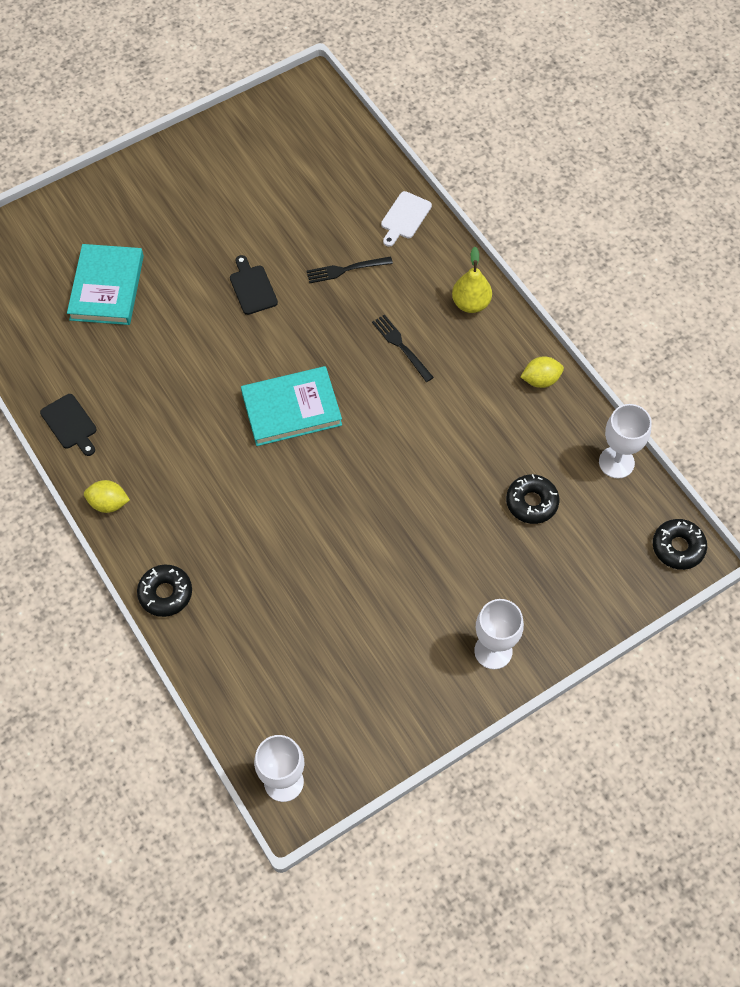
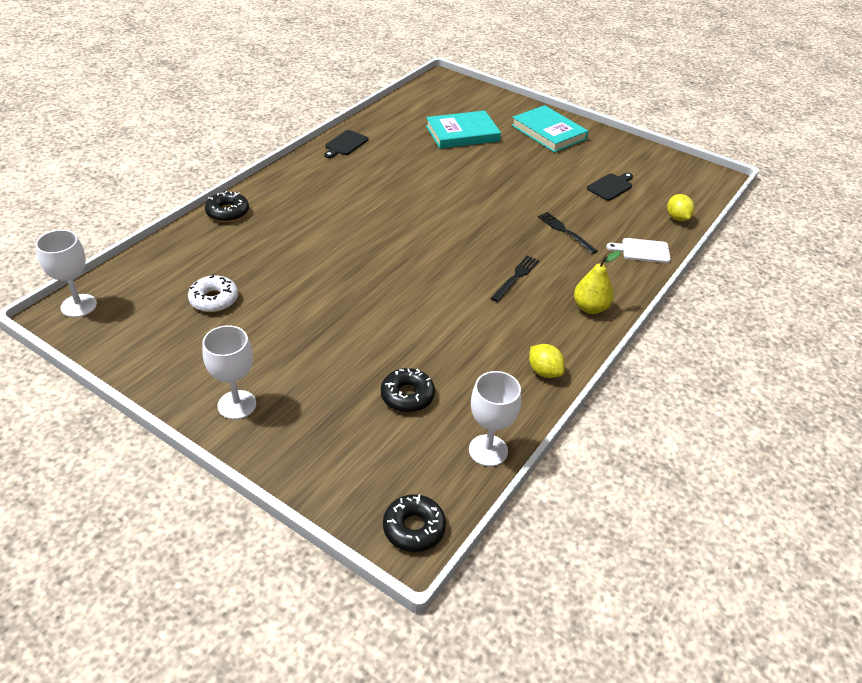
camera: 65 degrees right, 20 degrees down
(108, 503) = (290, 172): yellow lemon -> yellow lemon (677, 218)
(252, 287) = (511, 191): black cutting board -> black cutting board (611, 186)
(291, 409) = (417, 234): turquoise book -> turquoise book (548, 132)
(326, 640) = (214, 299): none -> white donut

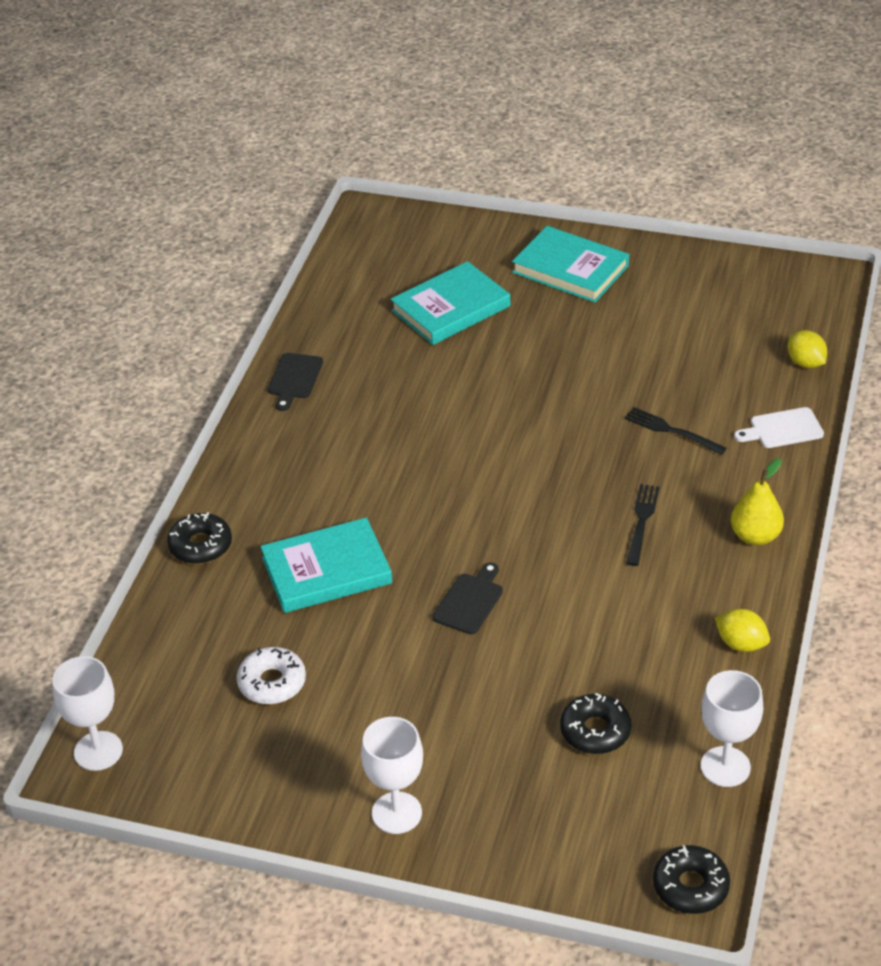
camera: 15 degrees left, 0 degrees up
(293, 247) = (326, 570): none -> turquoise book
(611, 186) = (697, 337): black cutting board -> black cutting board (470, 601)

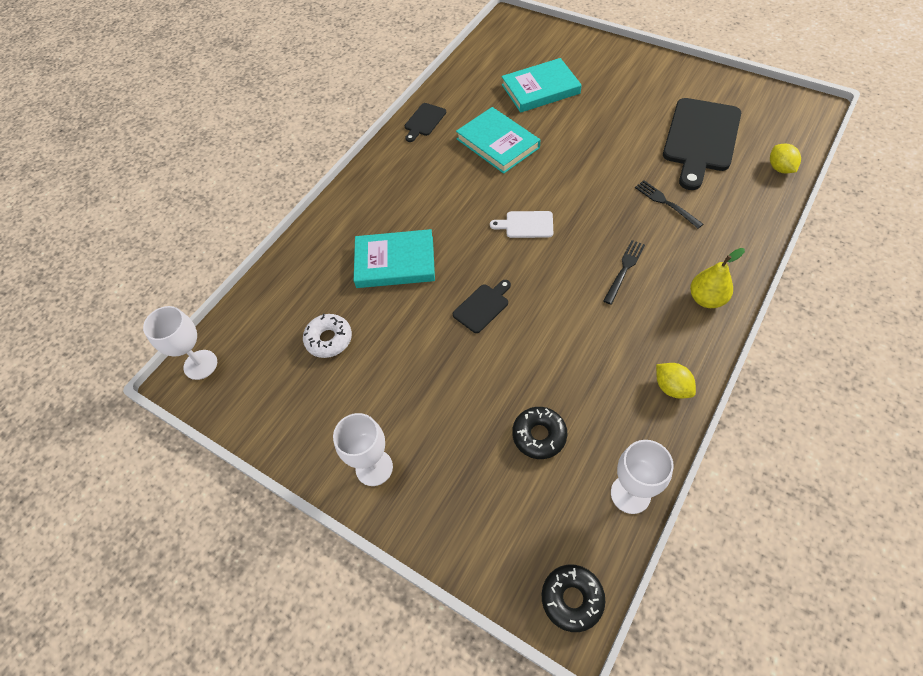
camera: 20 degrees right, 15 degrees up
(200, 545) = (323, 227): black donut -> none
(570, 269) = (629, 74): turquoise book -> turquoise book (498, 143)
(693, 341) = (700, 139): none -> black cutting board
(782, 429) = (749, 217): white cutting board -> white cutting board (526, 225)

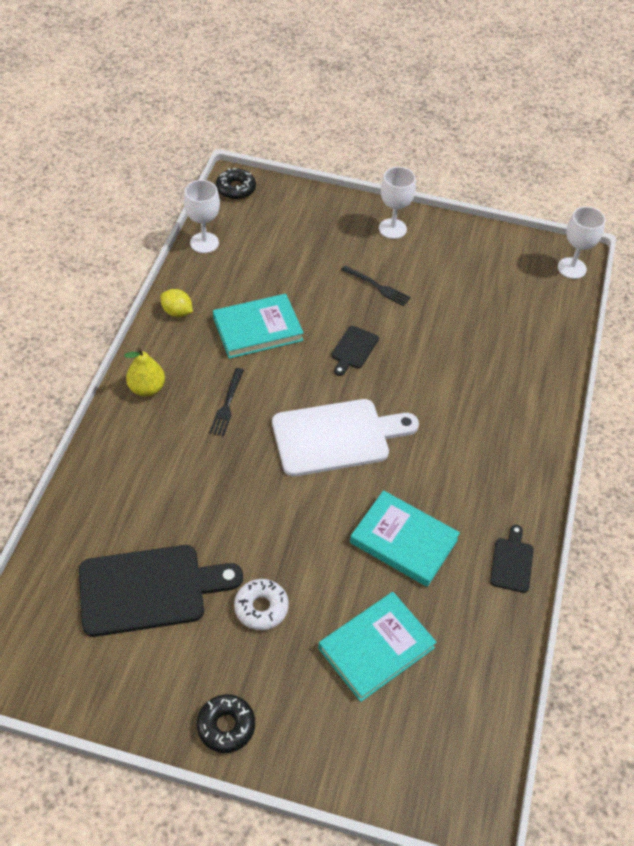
camera: 155 degrees right, 5 degrees down
(329, 339) = (477, 302): white donut -> white donut (261, 608)
(395, 262) = (454, 377): turquoise book -> turquoise book (257, 329)
(526, 225) = (337, 437): white cutting board -> white cutting board, size x2.11
(539, 435) = (277, 265): black donut -> black donut (226, 726)
(665, 203) = (190, 487): black fork -> black fork (378, 287)
(700, 139) = (149, 589): black cutting board -> black cutting board turned 75 degrees clockwise
(780, 168) = (55, 557): yellow lemon -> none

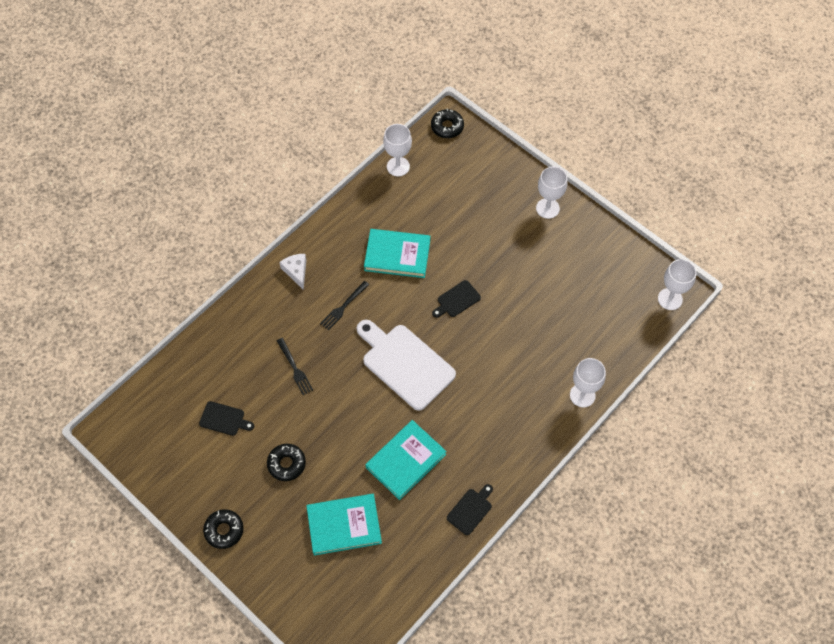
camera: 30 degrees right, 10 degrees up
(147, 388) = (296, 271): yellow pear -> white cheese
(149, 589) = (224, 419): black cutting board -> black cutting board, size x0.47
(177, 312) = (348, 218): yellow lemon -> none
(261, 608) = (286, 464): white donut -> black donut
(337, 437) = (405, 364): white cutting board -> white cutting board turned 150 degrees counterclockwise
(378, 287) = (506, 255): black fork -> black fork (295, 368)
(403, 541) = (405, 461): turquoise book -> turquoise book turned 75 degrees clockwise
(550, 392) = (582, 395): none -> white goblet

